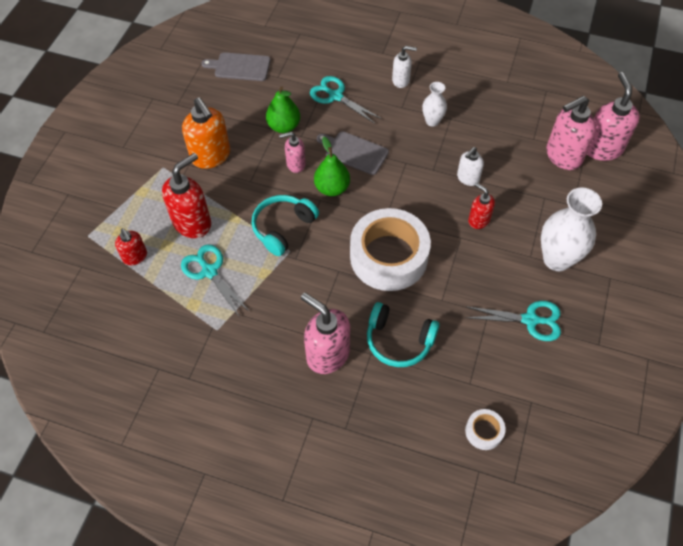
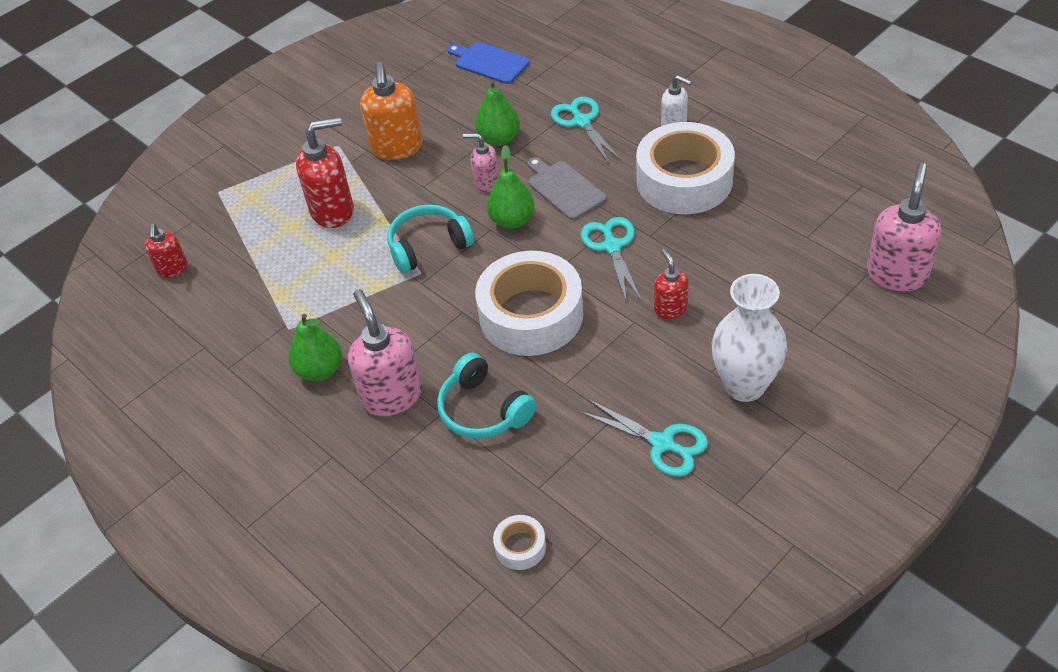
camera: 30 degrees right, 10 degrees down
(135, 257) = (252, 227): red soap dispenser -> red soap dispenser (172, 269)
(209, 271) = (319, 266): turquoise scissors -> turquoise scissors (612, 246)
(240, 67) = (489, 62): grey cutting board -> blue cutting board
(262, 354) = (320, 370): none -> green pear
(432, 121) = (684, 180): white vase -> white tape
(467, 178) = (687, 257): white soap dispenser -> none
(563, 156) = (834, 268): pink soap dispenser -> none

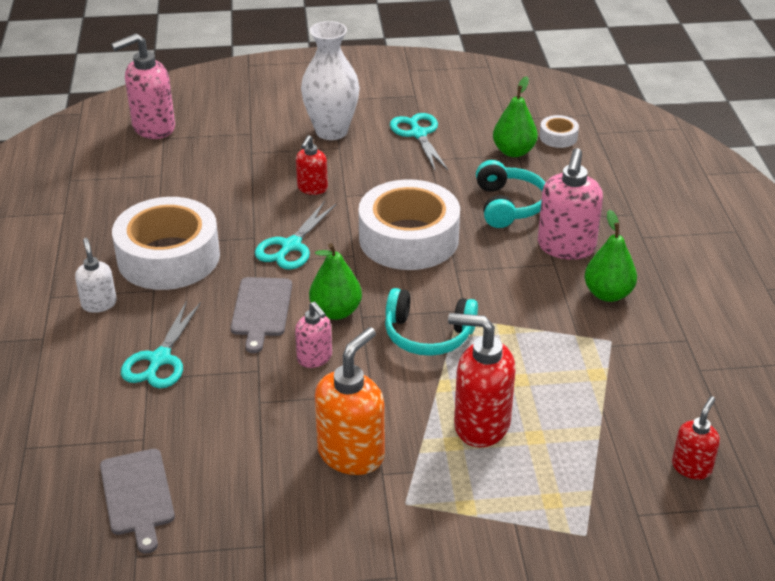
camera: 145 degrees left, 10 degrees down
(489, 62) = (137, 495): blue cutting board -> grey cutting board
(499, 139) = (249, 394): green pear -> green pear (513, 151)

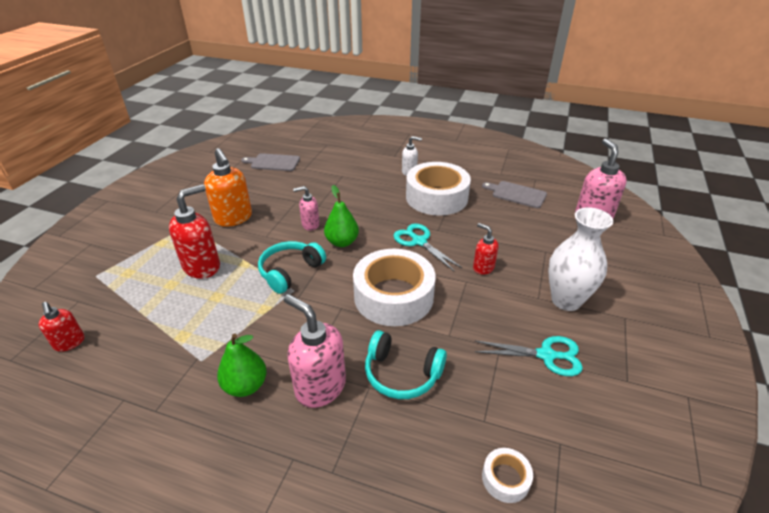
camera: 115 degrees right, 0 degrees up
(160, 359) = (352, 181): turquoise scissors -> none
(261, 310) = (365, 217): grey cutting board -> grey cutting board (516, 194)
(513, 151) = (489, 419): green pear -> none

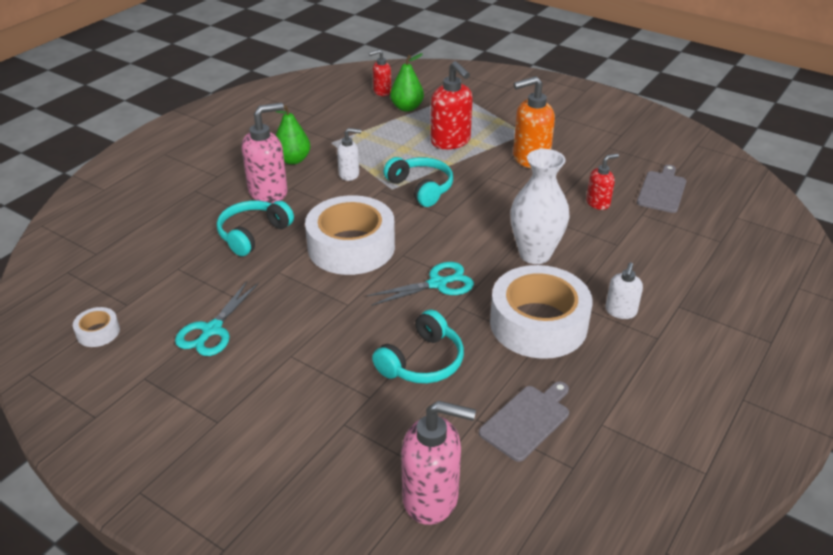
camera: 105 degrees right, 0 degrees up
(272, 326) = (349, 174): none -> white soap dispenser
(310, 225) = (501, 207): pink soap dispenser -> none
(342, 242) = (459, 225): green pear -> green pear (407, 108)
(483, 267) = (364, 325): red soap dispenser -> red soap dispenser (598, 203)
(500, 236) = (422, 362): none -> turquoise headphones
(505, 478) = (126, 265): white tape -> white tape (98, 332)
(566, 300) = (273, 378): white vase -> white vase (535, 254)

